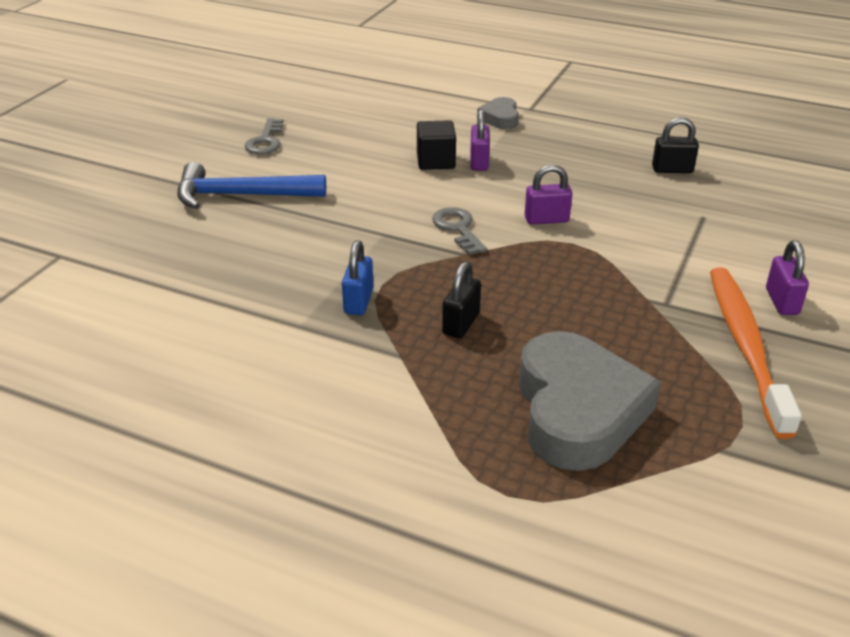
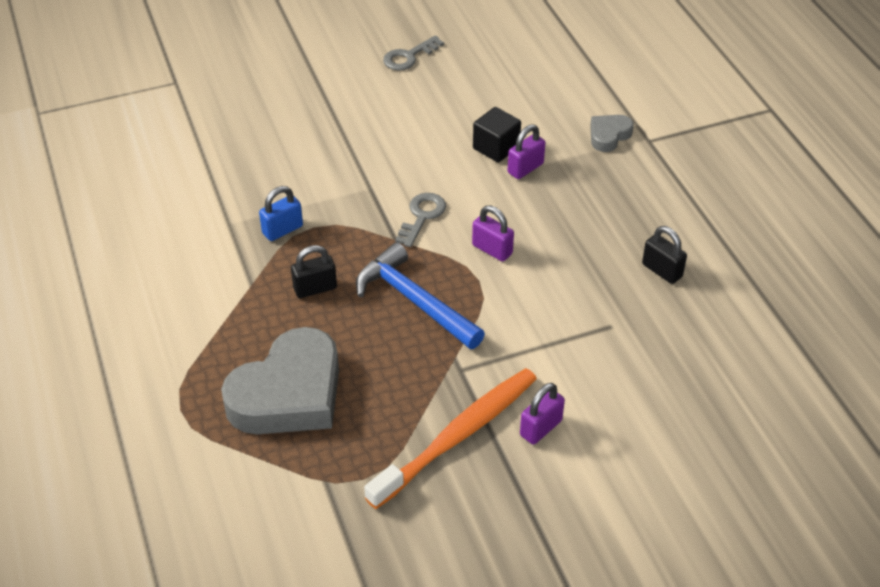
camera: 45 degrees right, 10 degrees up
(242, 195) = (330, 98): blue hammer -> blue hammer (414, 301)

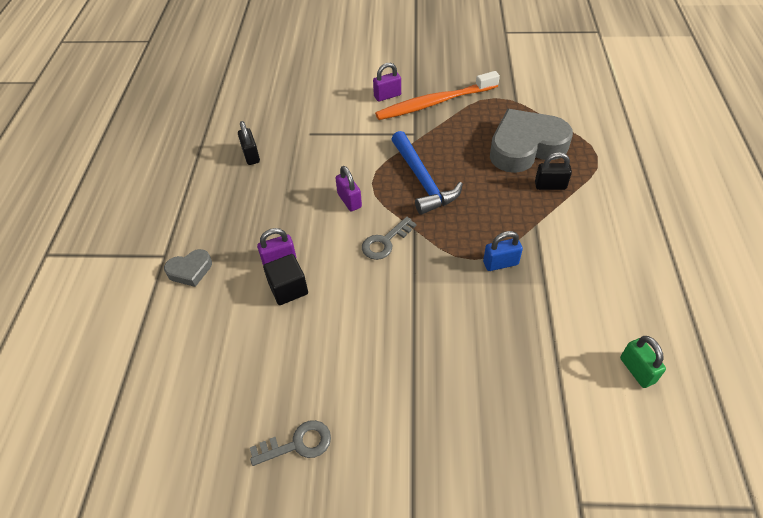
camera: 155 degrees left, 5 degrees up
(128, 174) = (637, 370): none -> green padlock
(315, 288) = (489, 208): black padlock -> black padlock (550, 185)

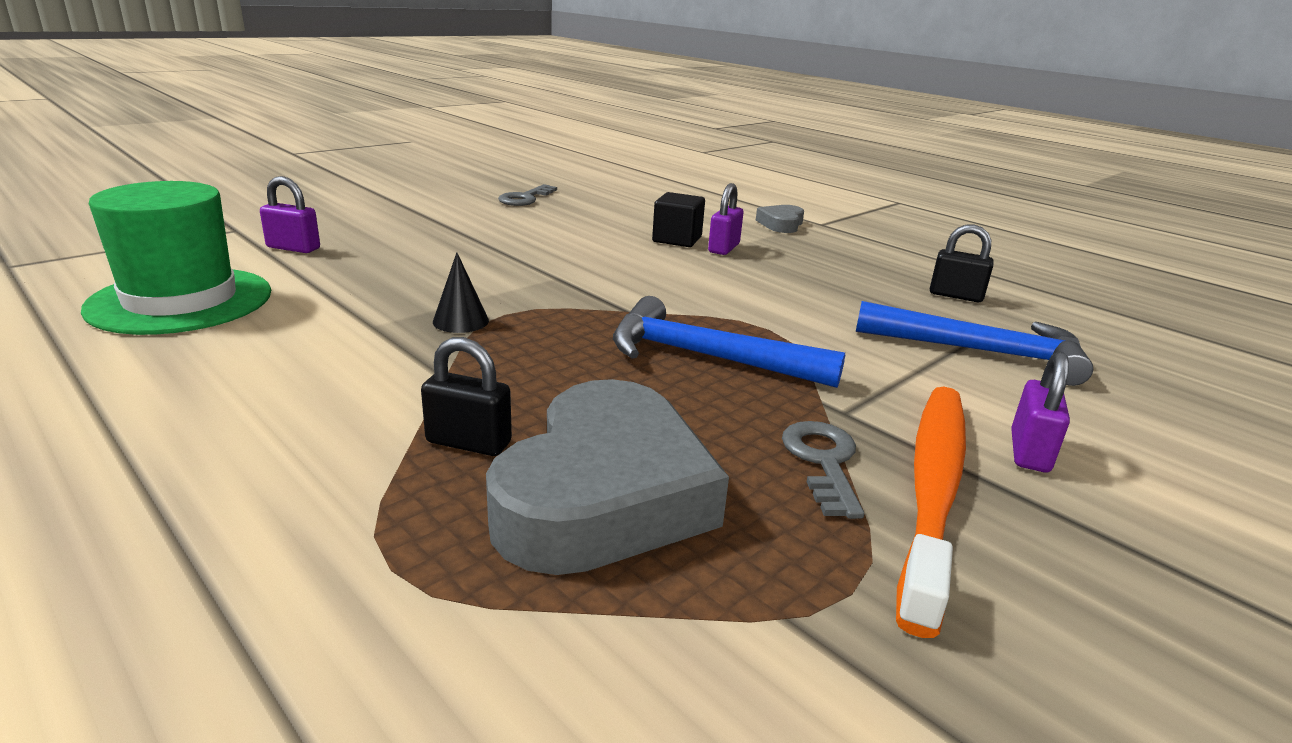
camera: 130 degrees right, 25 degrees down
(317, 127) = (979, 352): none -> blue hammer
(349, 200) = (756, 304): purple padlock -> purple padlock (293, 248)
(385, 242) = (643, 290): grey key -> grey key (823, 462)
(500, 263) = (461, 321): blue padlock -> black cone
(550, 185) = (469, 442): black padlock -> black padlock turned 60 degrees clockwise
(637, 370) = (181, 300): green padlock -> green hat

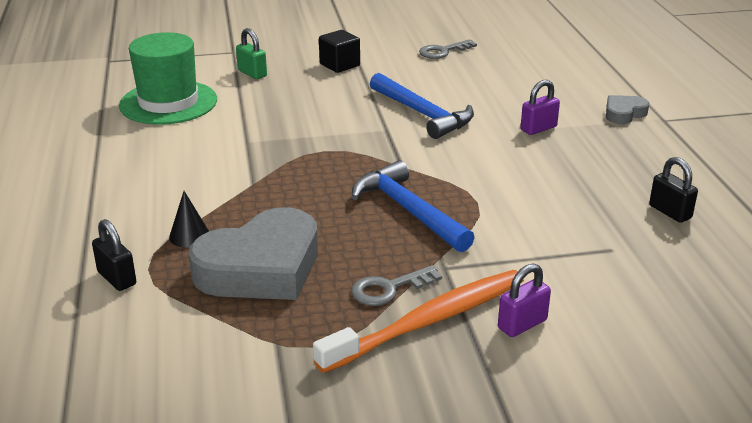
camera: 35 degrees right, 5 degrees up
(293, 248) = (252, 73): purple padlock -> green padlock
(461, 321) = (294, 150): black cone -> black cone (189, 236)
(469, 442) = (228, 223): black padlock -> black padlock (117, 278)
(677, 239) = (512, 113): black cube -> black cube (339, 65)
(823, 462) = (389, 289): grey key -> grey key turned 150 degrees counterclockwise
(979, 352) = (607, 258): blue hammer -> blue hammer (422, 114)

